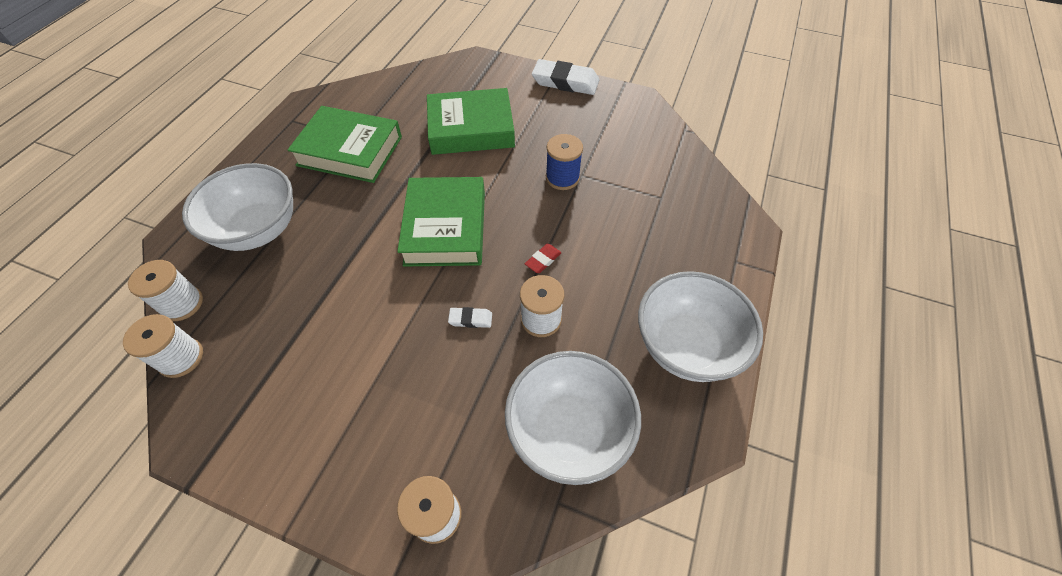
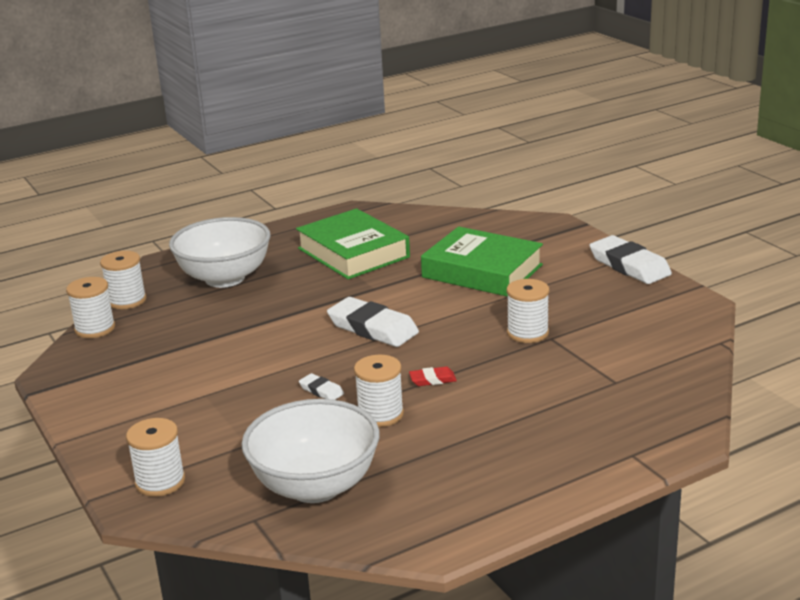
camera: 40 degrees right, 30 degrees down
(445, 227) = (373, 328): green book -> white eraser
(562, 178) = (527, 333): blue spool -> white spool
(685, 346) = (492, 485): white bowl -> none

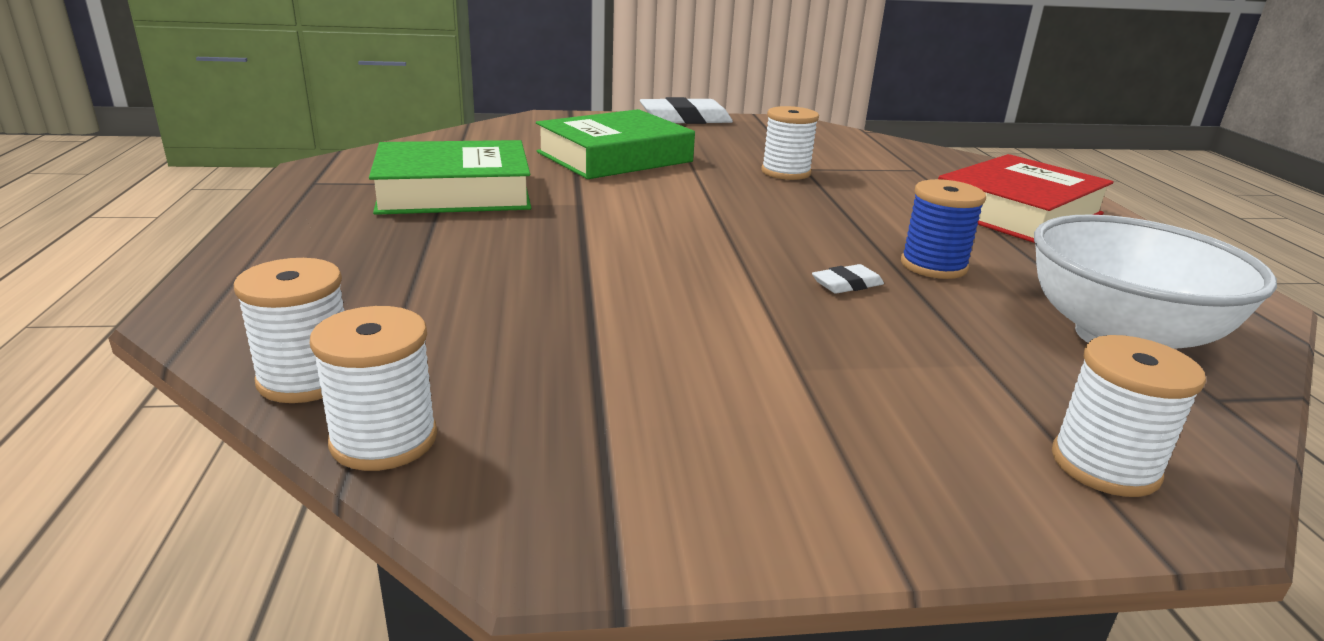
camera: 70 degrees left, 0 degrees up
(225, 278) = (380, 276): white bowl -> none
(373, 328) = (694, 225): white eraser -> none
(380, 414) = (933, 266): white spool -> blue spool
(432, 379) = (860, 226): red eraser -> none
(544, 438) = (1017, 212): none -> red book

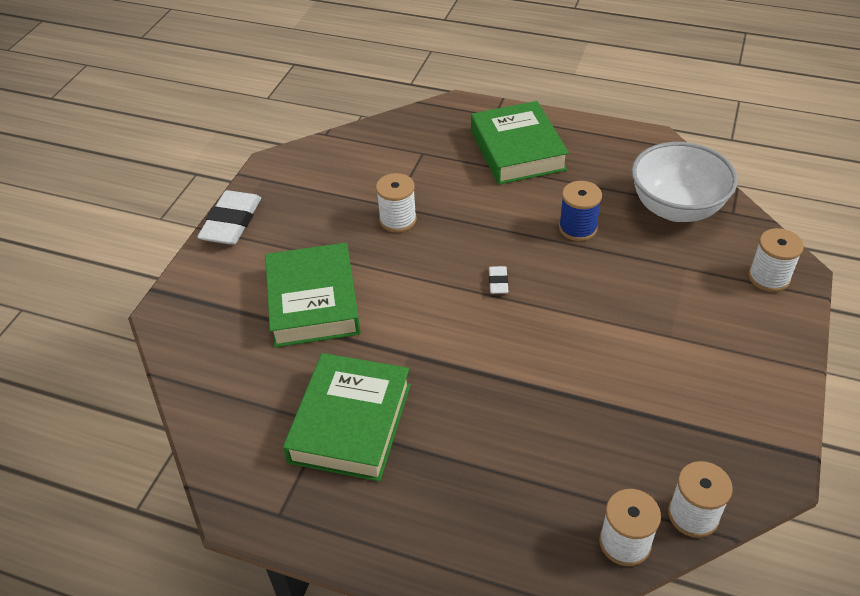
camera: 60 degrees left, 20 degrees up
(847, 284) = (588, 275): white eraser -> white eraser (498, 282)
(1017, 212) = (517, 150): red book -> green book

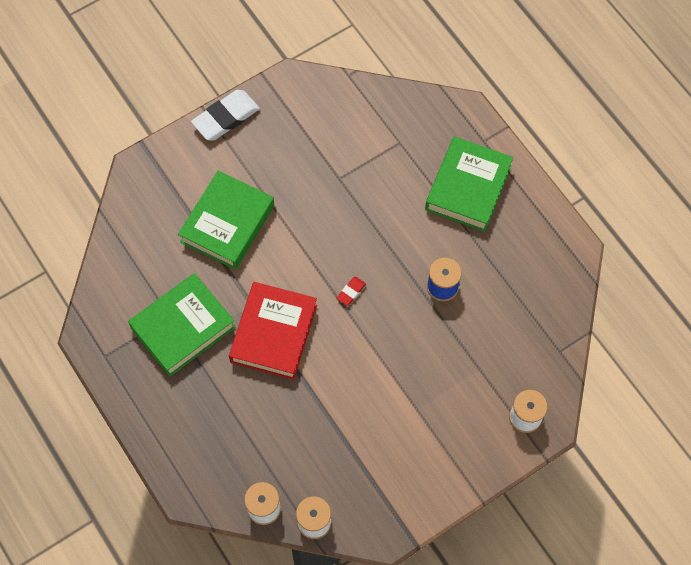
camera: 35 degrees right, 20 degrees up
(398, 220) = (332, 193): white spool -> none
(457, 364) = (274, 334): none -> red book
(498, 282) = (351, 292): white eraser -> red eraser
(676, 208) = (525, 319): white bowl -> none

